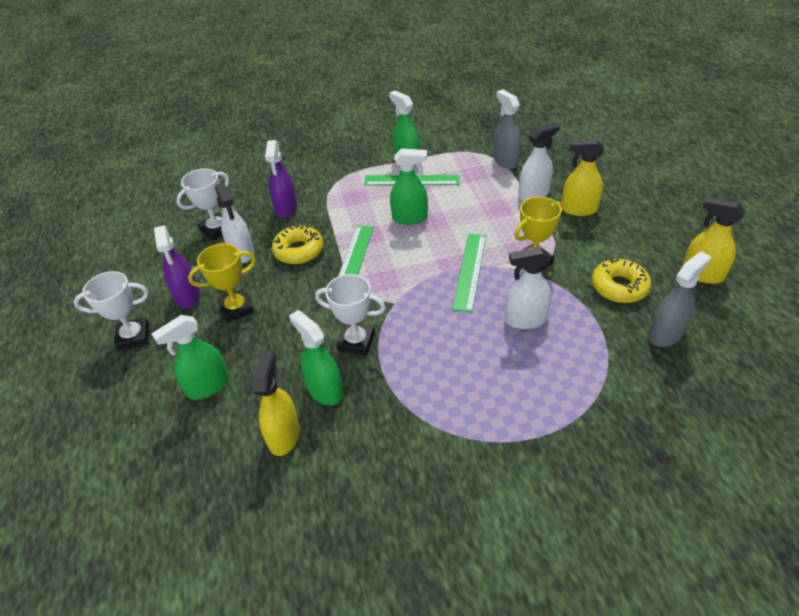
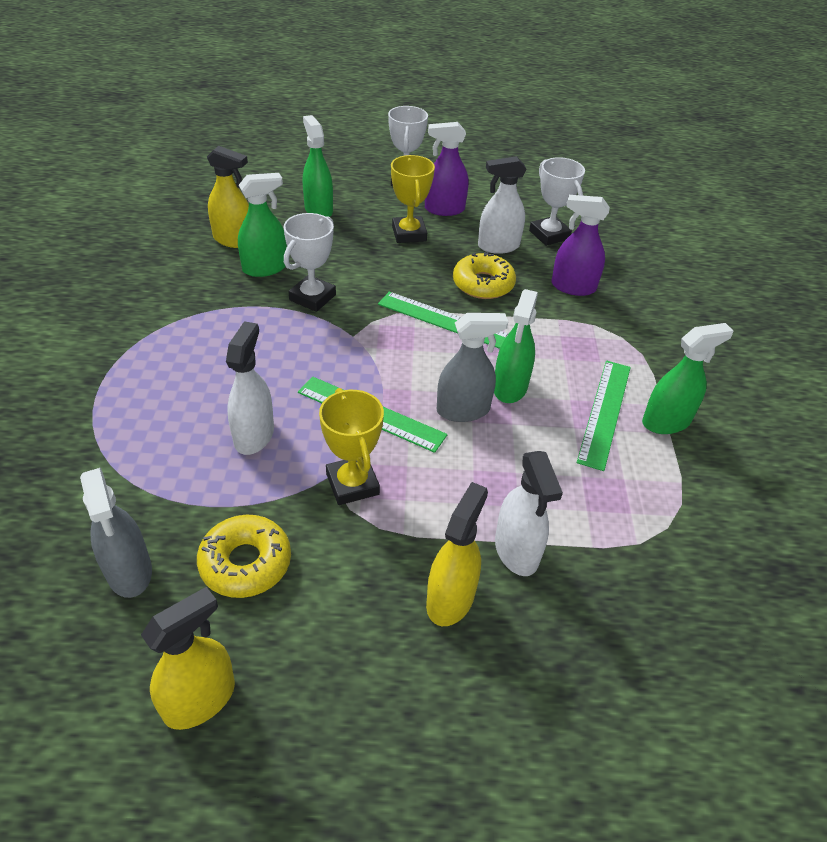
camera: 100 degrees right, 0 degrees up
(505, 161) = (635, 550): grey spray bottle -> grey spray bottle (463, 410)

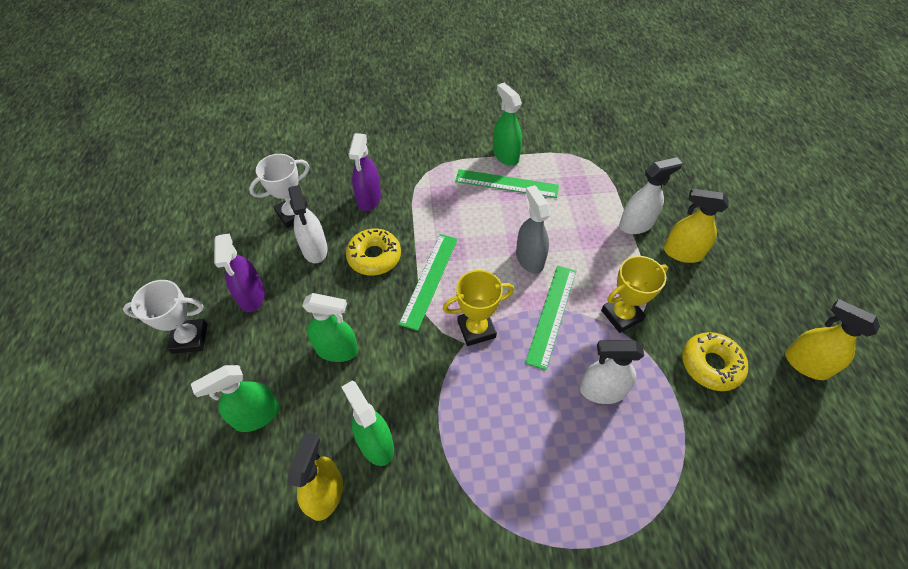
camera: 95 degrees left, 10 degrees up
(129, 571) = (752, 437): grey spray bottle -> none
(312, 297) = (417, 386): white trophy -> none
(409, 234) = (299, 321): yellow trophy -> yellow trophy (476, 329)
(510, 387) = (497, 233): green spray bottle -> green spray bottle (337, 350)

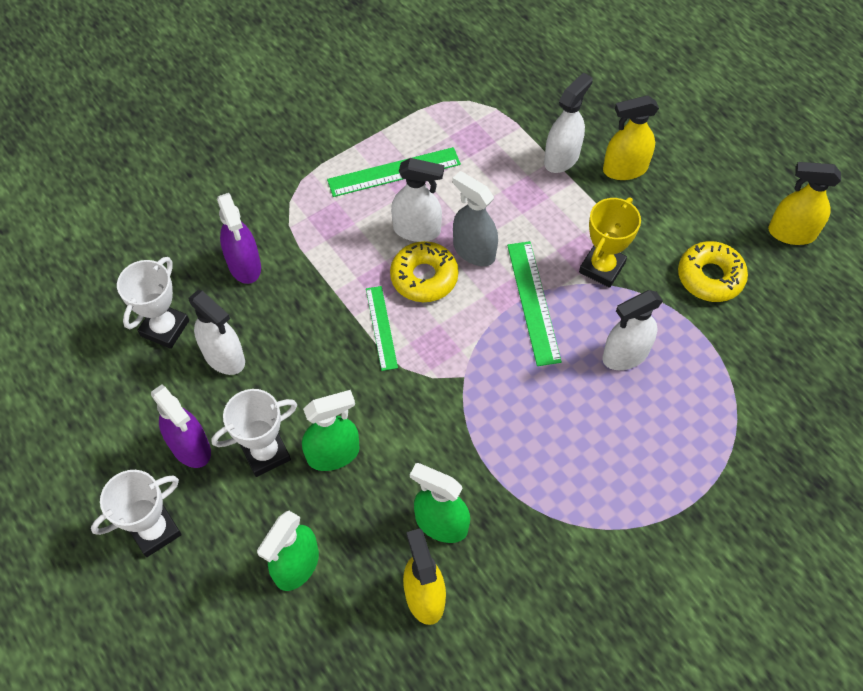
camera: 30 degrees left, 5 degrees up
(294, 325) = (265, 453): none -> white trophy
(374, 257) = (301, 332): yellow donut -> yellow donut (424, 277)
(429, 280) = (381, 327): green ruler -> green ruler, size x0.66
(476, 329) = (466, 356): yellow trophy -> none
(498, 227) = (417, 230): none -> white spray bottle
(505, 155) = (370, 136): green spray bottle -> none

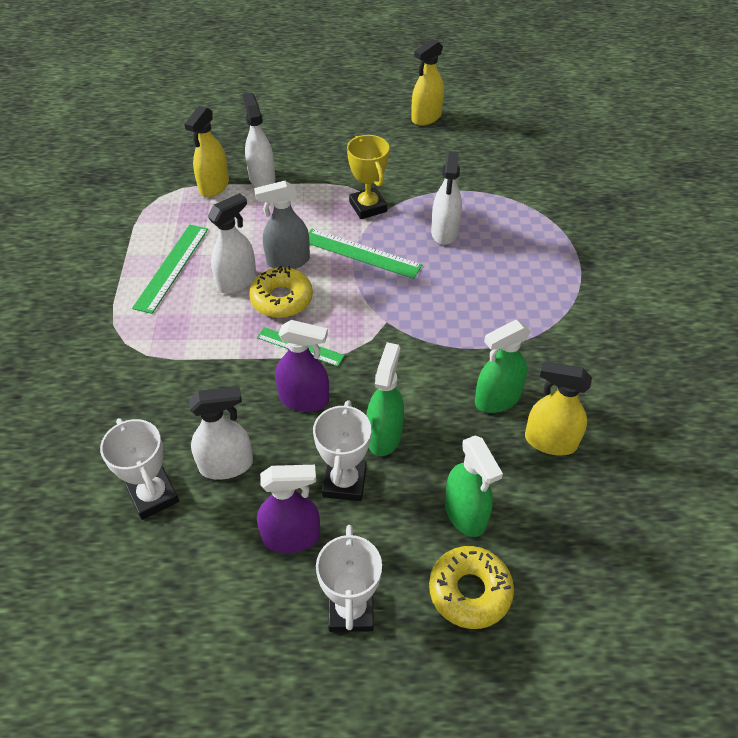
camera: 55 degrees left, 10 degrees down
(244, 265) = (152, 404): purple spray bottle -> purple spray bottle (304, 399)
(624, 169) = (304, 156): yellow spray bottle -> yellow spray bottle (214, 186)
(710, 277) = (423, 165): yellow donut -> yellow donut (469, 591)

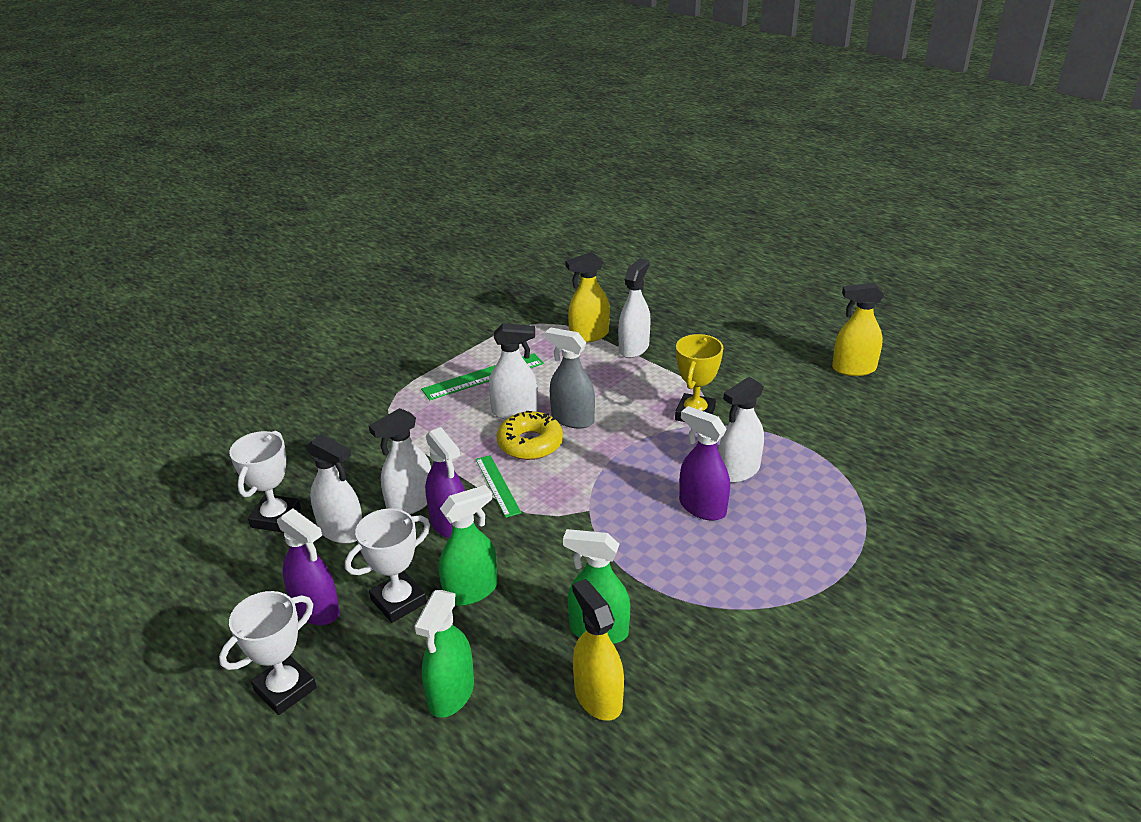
camera: 45 degrees right, 15 degrees down
(252, 405) = (410, 503): none -> white spray bottle
(361, 253) = (639, 446): green ruler -> none
(454, 272) = (702, 507): none -> purple spray bottle
(469, 591) = (376, 750): yellow donut -> none

